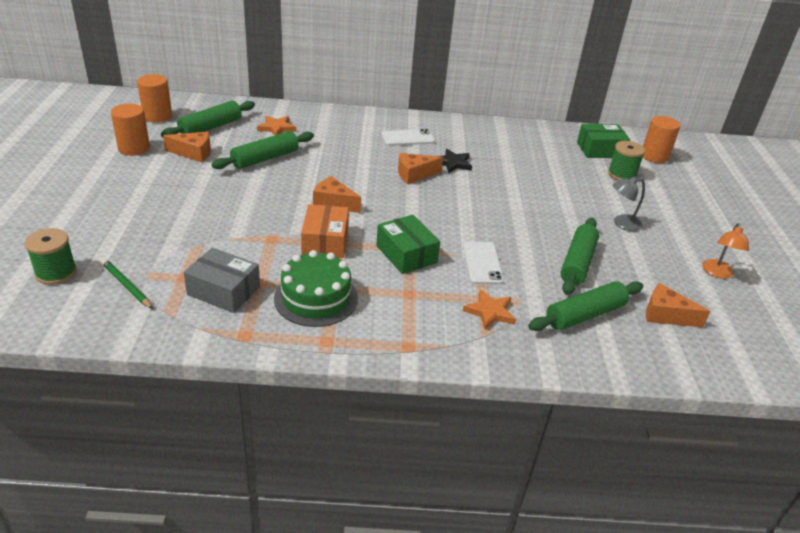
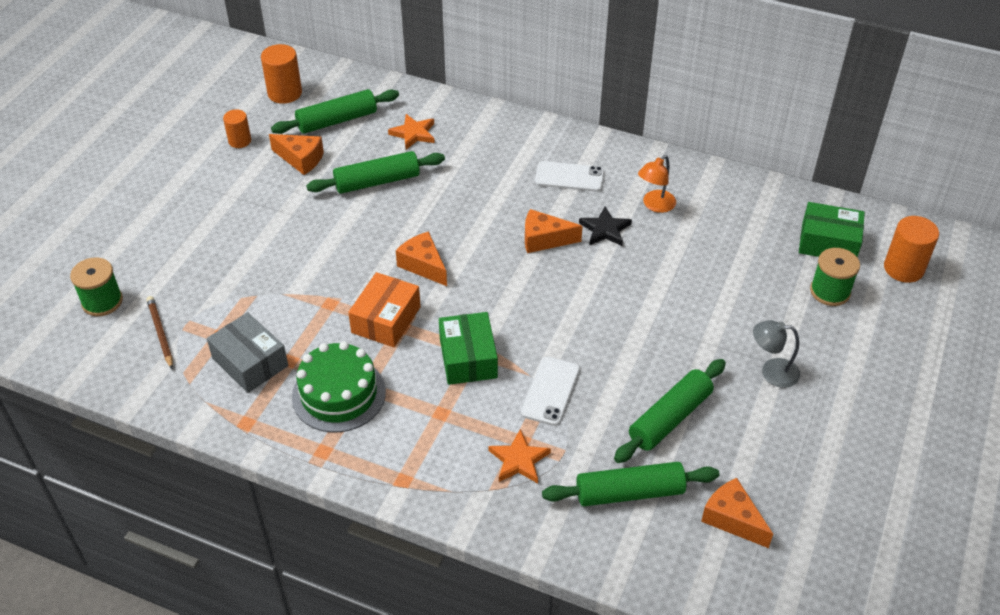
camera: 25 degrees right, 10 degrees up
(126, 285) = (160, 333): green pencil -> brown pencil
(134, 148) = (240, 141): orange cylinder -> orange cylinder, size x0.64
(717, 273) = (850, 477): orange lamp -> orange lamp (655, 205)

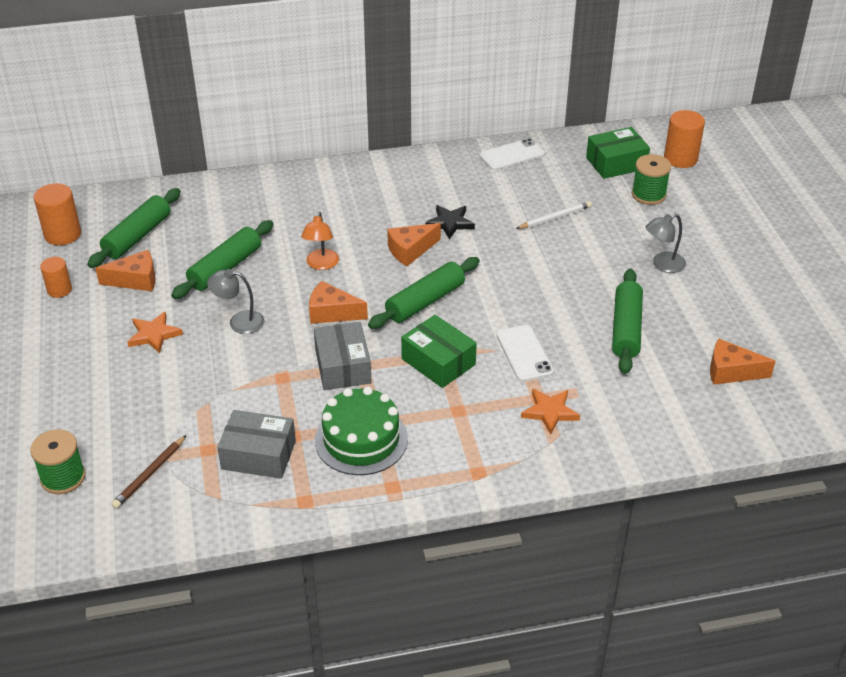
camera: 35 degrees left, 5 degrees down
(160, 333) = (149, 474): brown pencil -> brown pencil turned 90 degrees counterclockwise
(343, 236) = (239, 322): none -> grey lamp
(386, 320) = (343, 366): orange box -> grey box
(413, 134) = (219, 218): orange star -> orange star (154, 335)
(569, 177) = (384, 197): white phone -> white phone (512, 155)
(629, 492) = (648, 391): green rolling pin -> green rolling pin (425, 301)
(655, 205) = (470, 190): orange lamp -> orange lamp (321, 264)
(710, 271) = (555, 217): none -> white pencil

